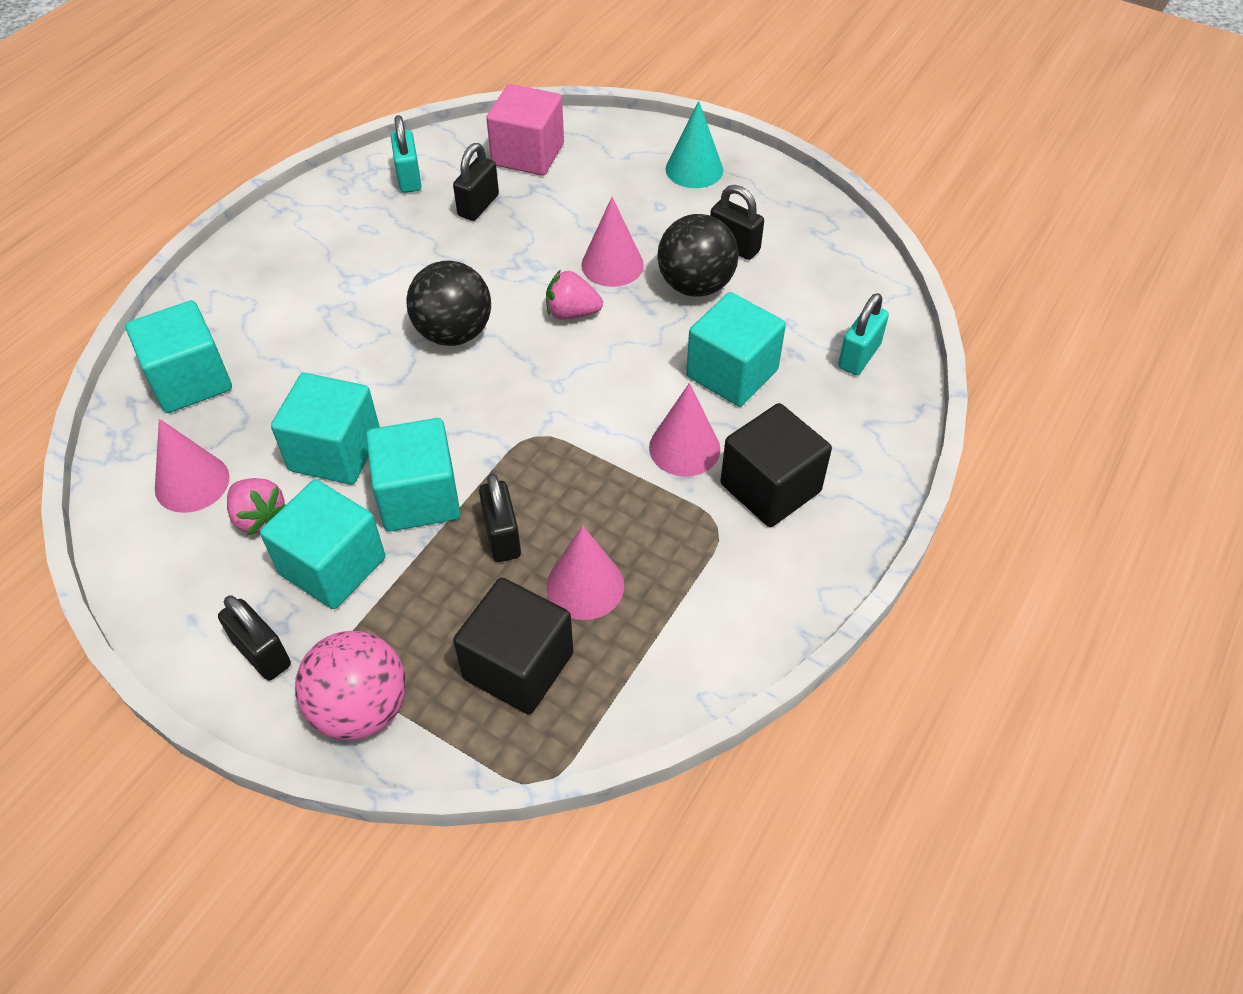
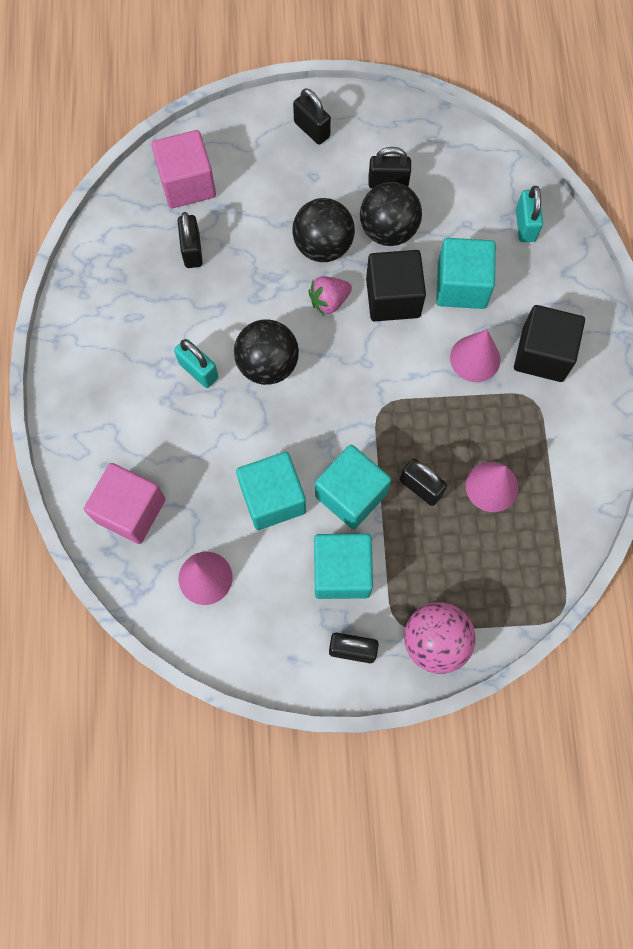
camera: 35 degrees left, 20 degrees up
(190, 380) = (130, 510): turquoise cube -> pink cube
(259, 517) = (269, 571): pink strawberry -> none
(409, 178) = (121, 256): turquoise padlock -> turquoise padlock (198, 370)
(518, 666) = (496, 559): black cube -> black cube (393, 298)
(612, 265) = (323, 246): pink cone -> black ball
(694, 169) = (312, 129): turquoise cone -> black padlock

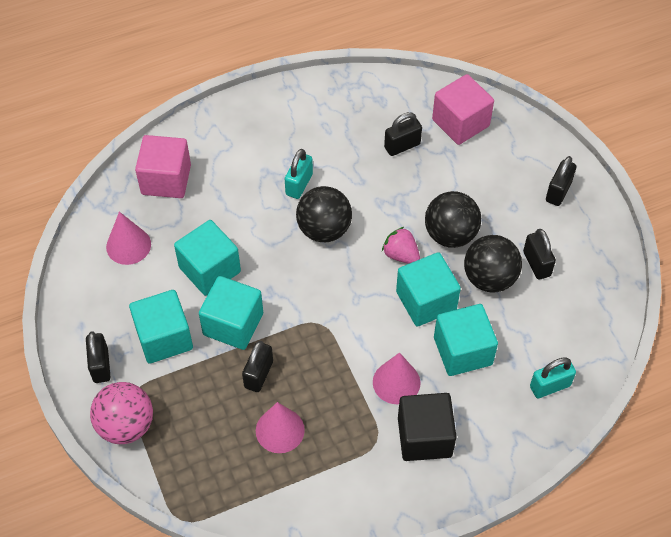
camera: 70 degrees right, 15 degrees down
(393, 298) = (426, 301): black cube -> turquoise cube

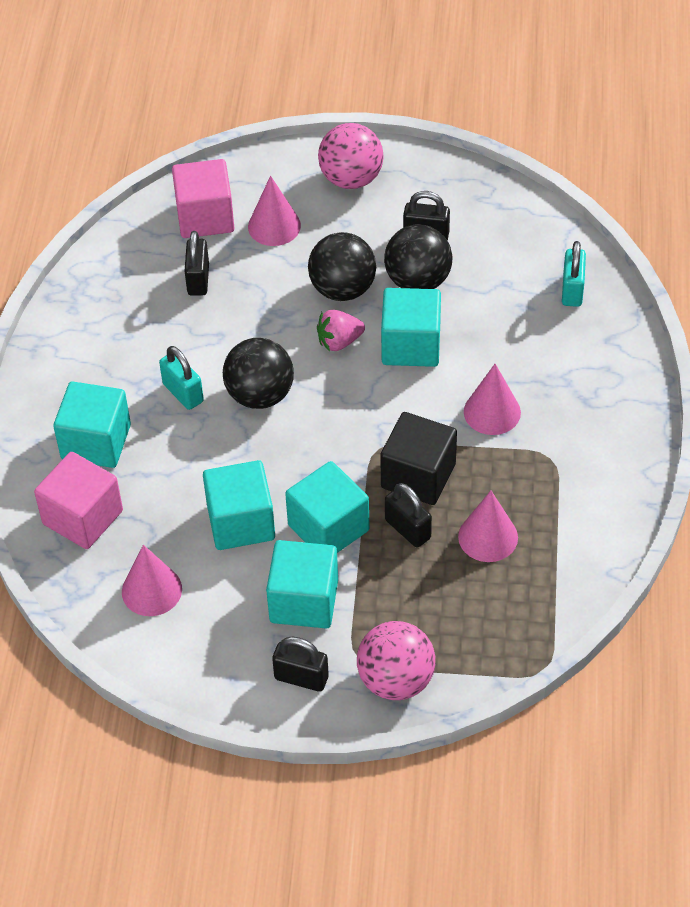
camera: 60 degrees left, 5 degrees down
(424, 437) = (569, 415): black cube -> black cube (418, 476)
(463, 351) = (490, 341): turquoise cube -> turquoise cube (96, 442)
(480, 166) = (274, 226): none -> pink cone
(558, 191) = (351, 179): black padlock -> pink ball

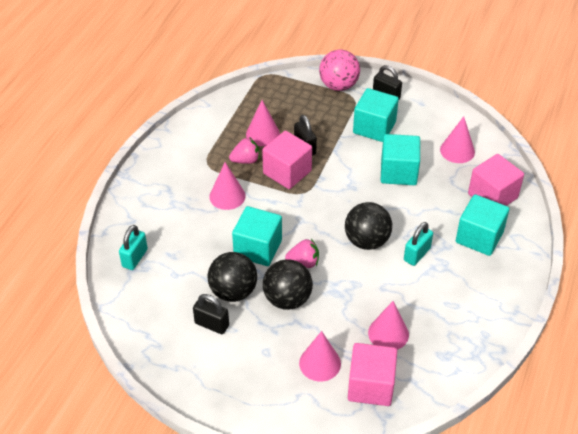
camera: 165 degrees left, 5 degrees down
(183, 393) = (417, 254): turquoise padlock -> turquoise padlock turned 60 degrees clockwise
(198, 280) = (388, 333): black padlock -> pink cone
(328, 528) = (349, 158): turquoise cube -> none
(351, 179) = (246, 389): pink ball -> none
(418, 476) = (287, 172): black cube -> pink cube
(492, 480) = (246, 160): none -> pink strawberry

